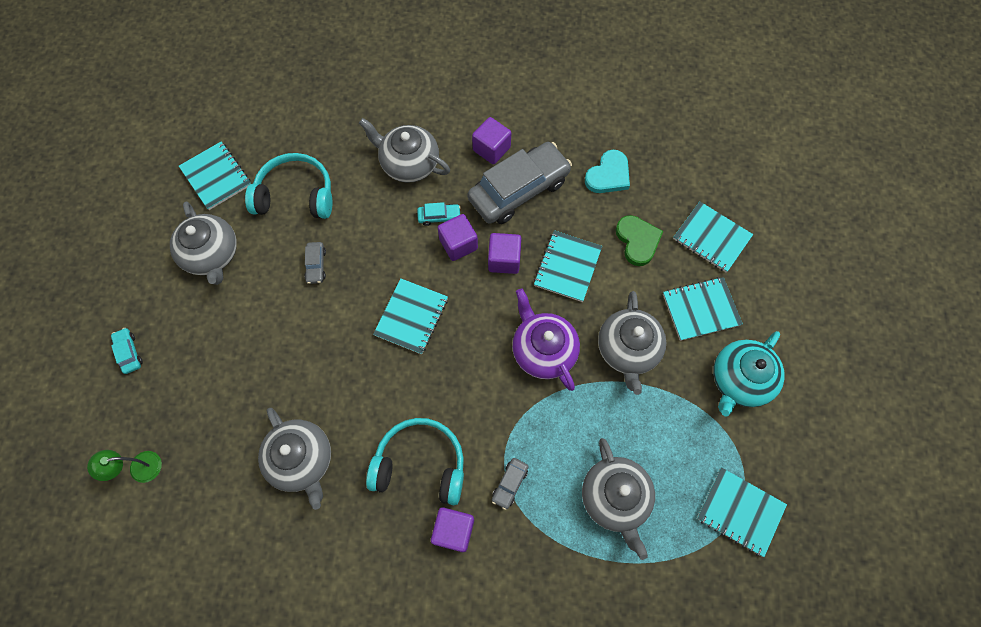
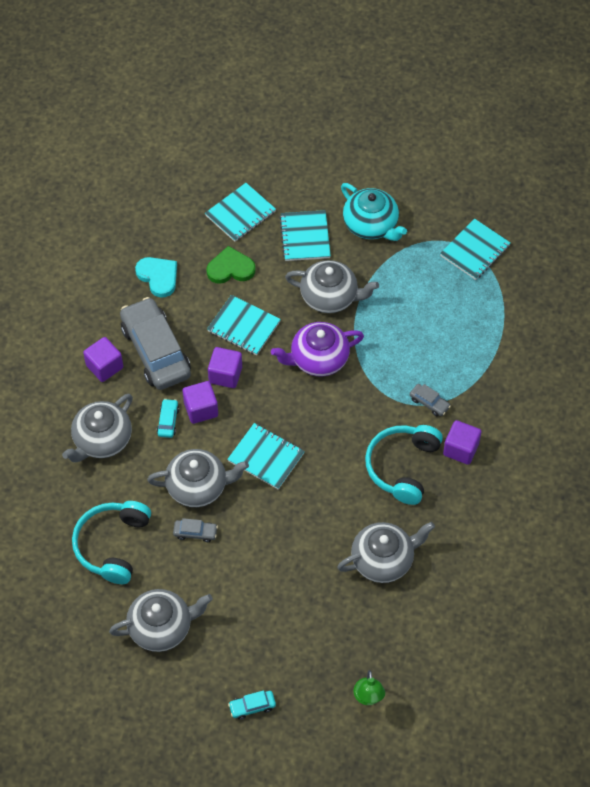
camera: 80 degrees left, 10 degrees down
(216, 177) = (71, 619): turquoise notebook -> none
(615, 498) = (452, 331): grey teapot -> grey teapot (198, 486)

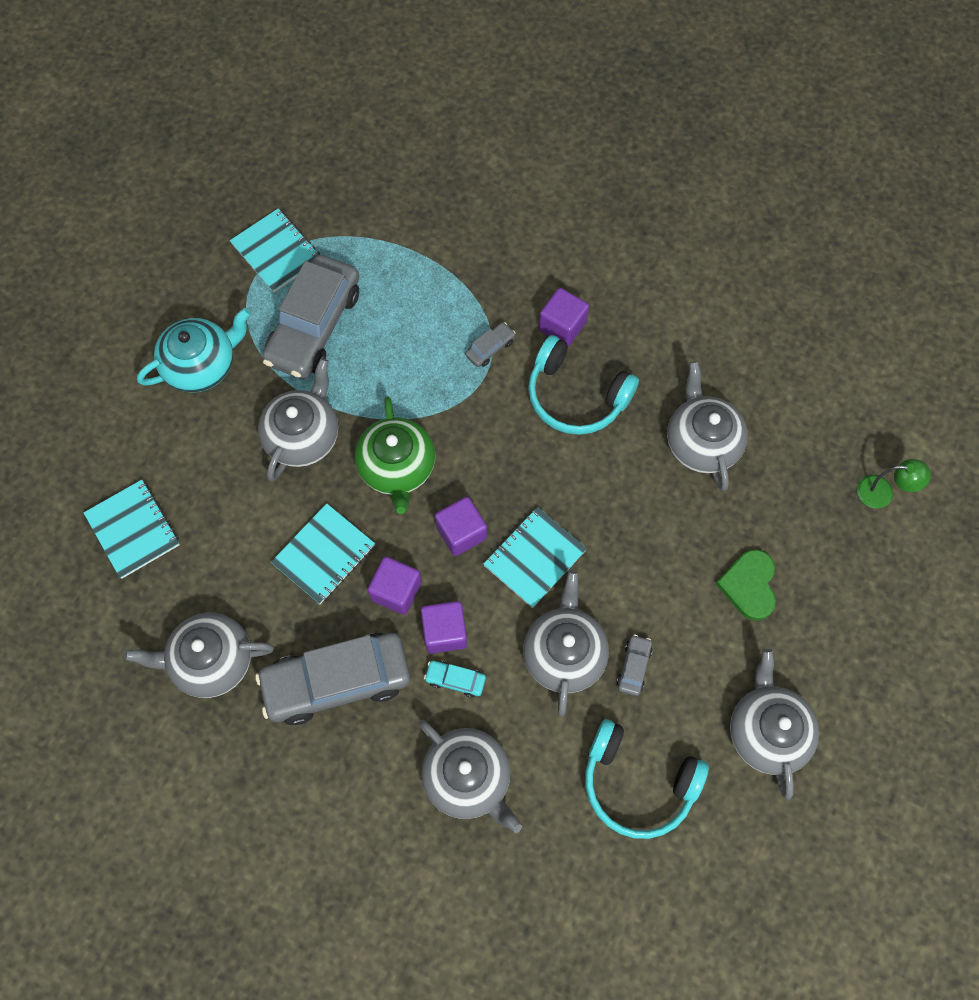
camera: 80 degrees left, 10 degrees up
(104, 366) = (346, 759): purple cube -> purple cube (461, 532)
(158, 277) = (211, 660): turquoise heart -> grey teapot
(230, 268) = (223, 557): green heart -> green heart (749, 585)
(252, 706) = (886, 631): turquoise car -> none
(305, 237) = (197, 451): turquoise notebook -> none
(318, 359) = (397, 468): purple teapot -> green teapot
(419, 286) = (314, 326): none -> grey car

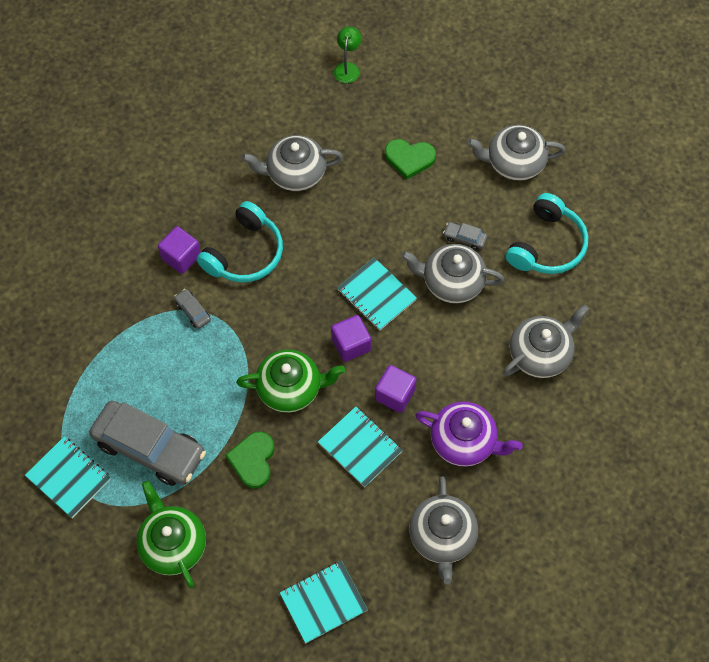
camera: 85 degrees left, 5 degrees down
(201, 365) = (173, 544): turquoise teapot -> green teapot
(276, 252) = (69, 478): turquoise notebook -> turquoise notebook turned 75 degrees clockwise
(303, 436) = (253, 460): grey teapot -> green heart
(337, 681) = (464, 441): grey car -> purple teapot
(444, 632) = (430, 362): purple cube -> none
(455, 680) = (467, 357): turquoise car -> none

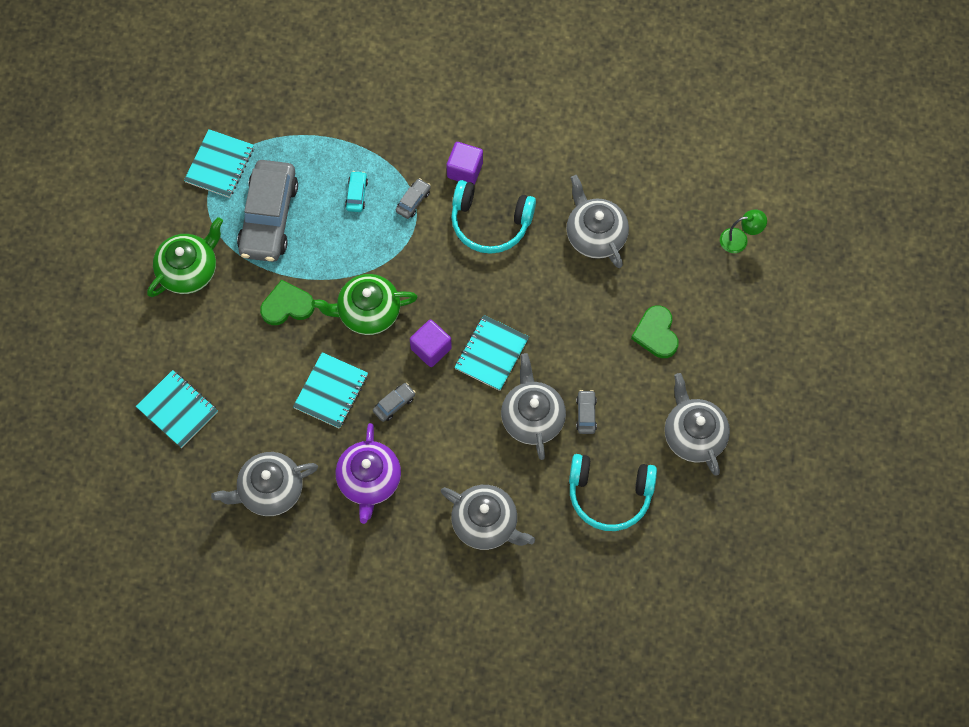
camera: 70 degrees right, 5 degrees up
(162, 359) = (356, 194): none -> turquoise car
(290, 388) = (367, 312): green teapot -> green teapot turned 105 degrees clockwise
(395, 394) = (394, 404): purple cube -> grey car

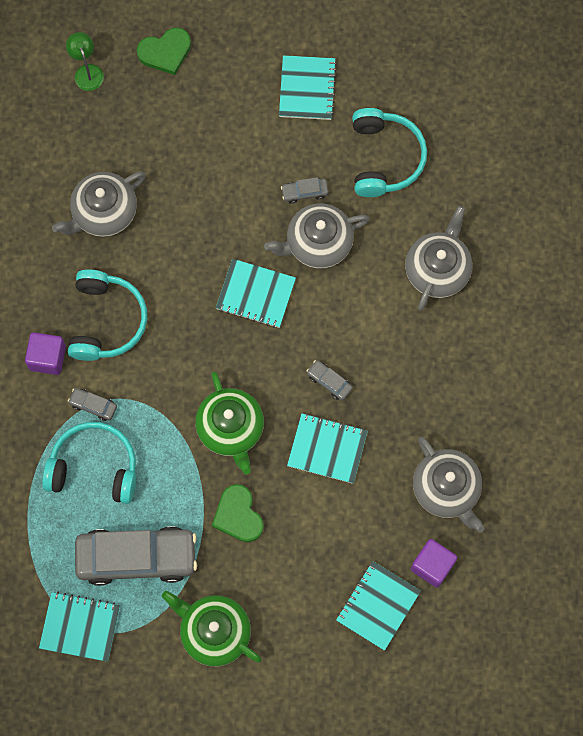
camera: 100 degrees left, 5 degrees up
(356, 194) = (94, 467): turquoise car -> turquoise headphones
(369, 480) = (416, 391): purple teapot -> none
(431, 348) = (261, 356): purple cube -> purple cube (432, 565)
(656, 333) = (205, 138): green heart -> green heart (165, 52)
(693, 434) = (307, 89): grey teapot -> turquoise notebook

